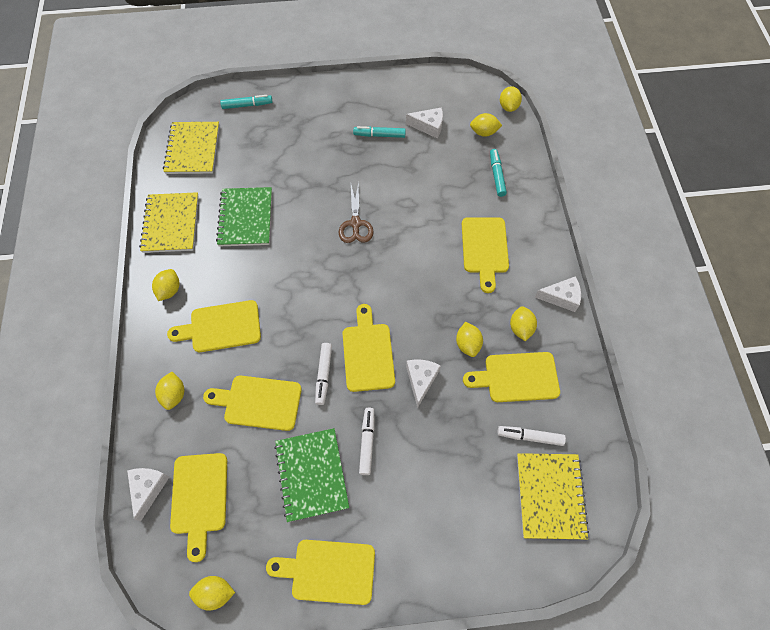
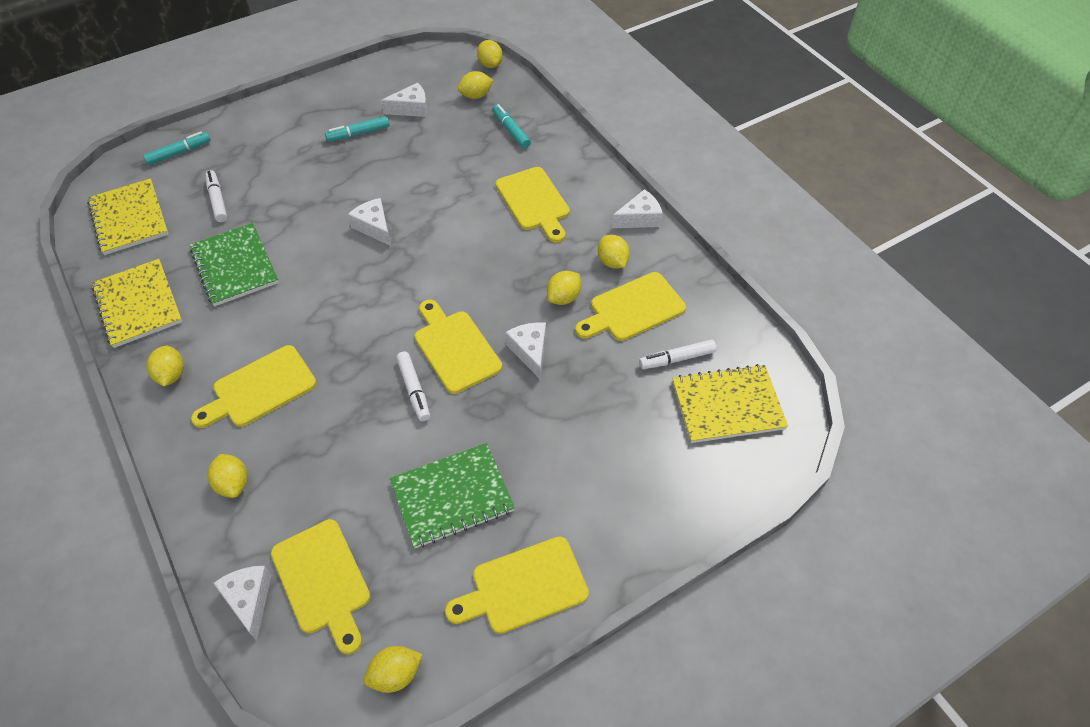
camera: 25 degrees left, 10 degrees down
(258, 402) = (347, 449): yellow cutting board -> none
(312, 474) = (452, 496): green notebook -> green notebook turned 75 degrees counterclockwise
(355, 223) = (374, 227): brown scissors -> white cheese
(367, 442) = (501, 436): white marker -> white marker (217, 200)
(467, 344) = (563, 297): yellow lemon -> yellow lemon turned 75 degrees clockwise
(550, 496) = (727, 405): yellow notebook -> yellow notebook turned 75 degrees counterclockwise

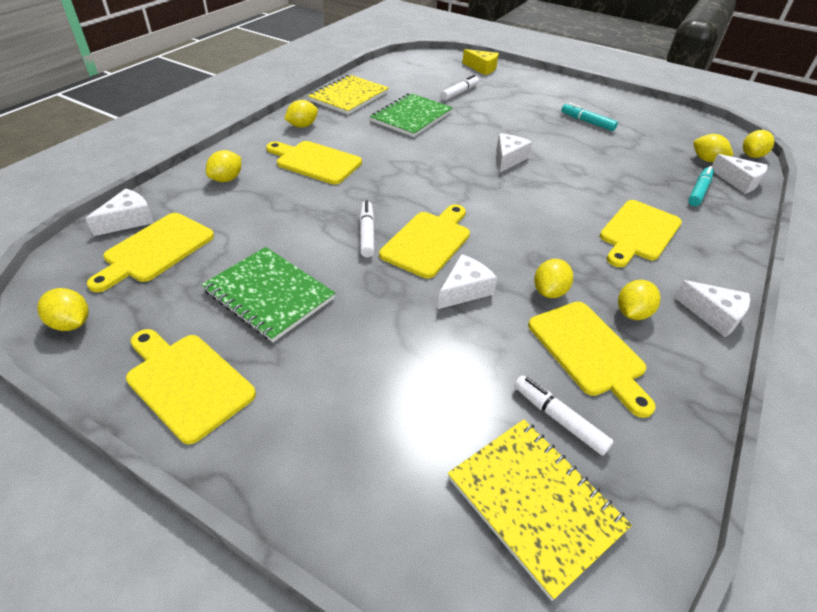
camera: 60 degrees right, 10 degrees down
(129, 218) = (412, 72): yellow notebook -> none
(179, 153) = (482, 68): turquoise marker -> yellow cheese
(411, 108) = (645, 135): white cheese -> white cheese (738, 181)
(414, 390) = (367, 233): white marker -> white marker turned 135 degrees clockwise
(563, 297) = (549, 291): yellow lemon -> yellow lemon turned 75 degrees counterclockwise
(633, 309) = (589, 352): yellow cutting board -> yellow cutting board turned 150 degrees counterclockwise

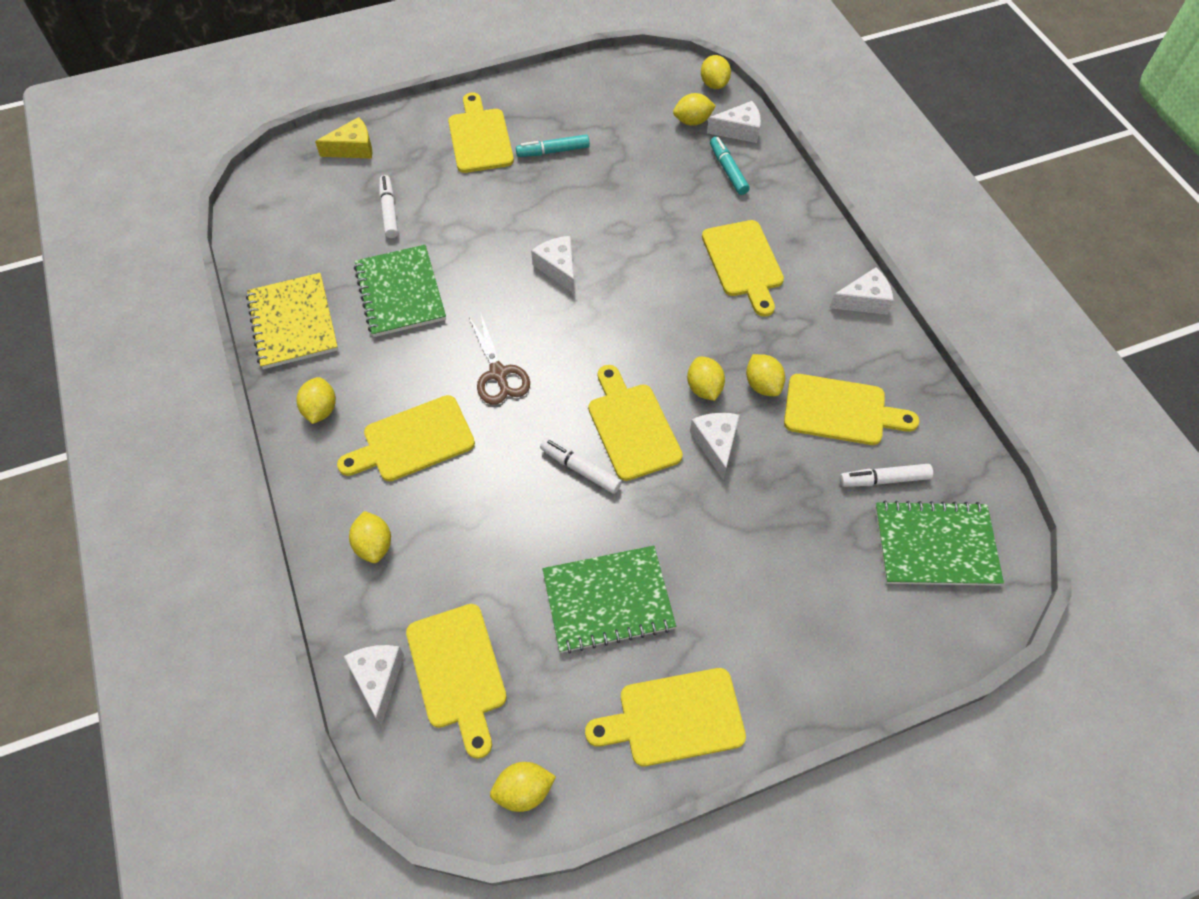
camera: 50 degrees left, 15 degrees up
(400, 170) = (498, 373): none -> brown scissors
(534, 503) = (935, 545): yellow notebook -> green notebook
(553, 97) = (480, 137): none -> yellow cutting board
(632, 313) = (825, 350): yellow lemon -> yellow lemon (704, 388)

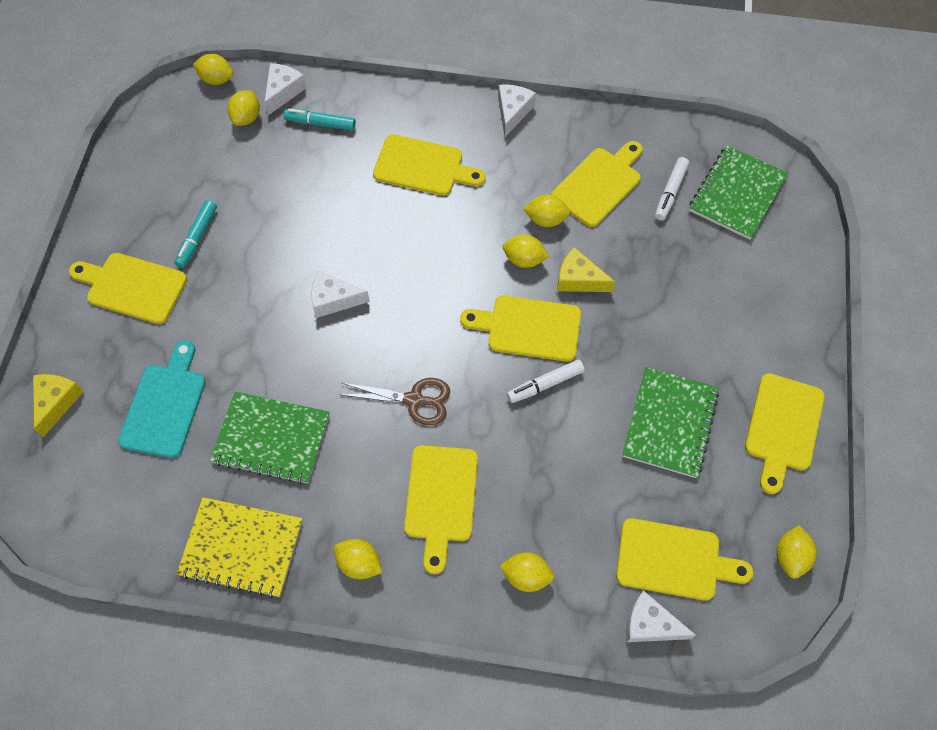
camera: 60 degrees left, 5 degrees up
(389, 211) = (165, 405): white marker -> turquoise cutting board
(716, 444) = (578, 279): white cheese -> yellow cheese

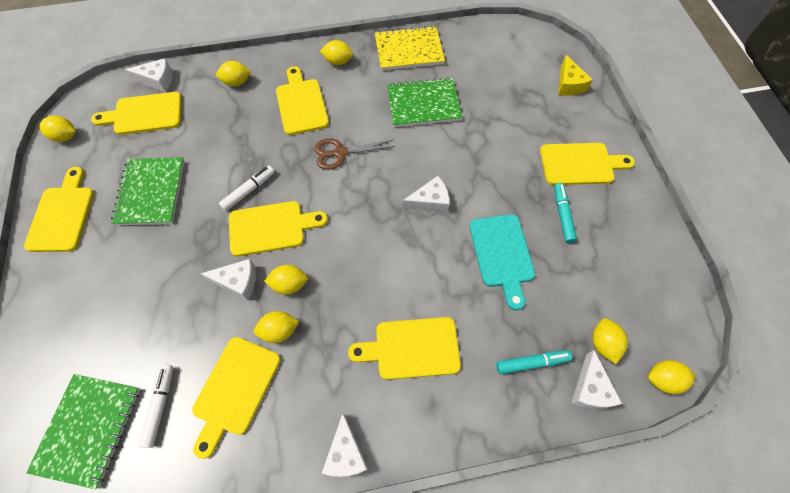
camera: 160 degrees right, 0 degrees up
(165, 405) = (502, 102): turquoise cutting board -> turquoise cutting board (502, 255)
(578, 279) = (238, 282): yellow cheese -> white cheese
(790, 556) = (66, 137): yellow lemon -> yellow lemon turned 75 degrees counterclockwise

